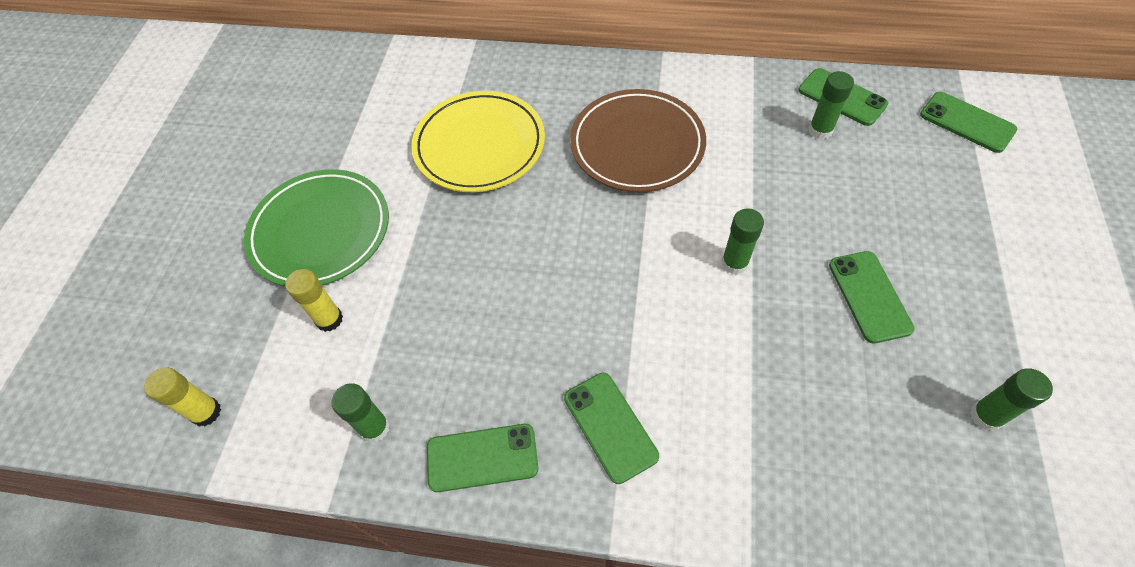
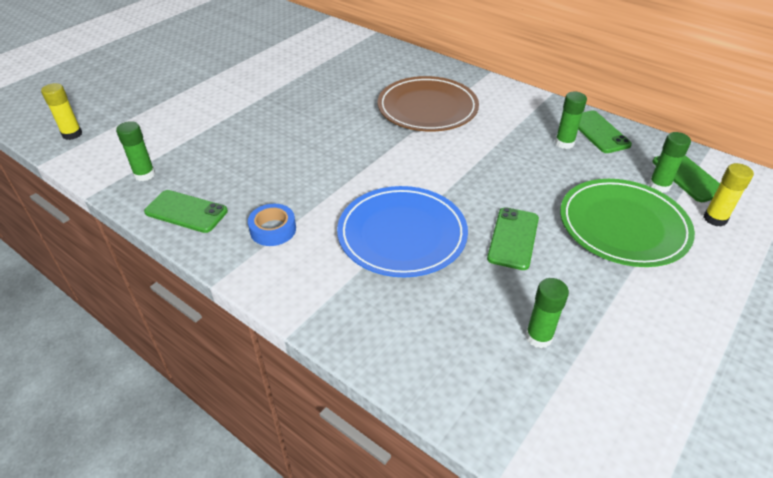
camera: 25 degrees right, 15 degrees down
(320, 231) = (204, 83): green plate -> green plate (623, 226)
(329, 319) = (170, 121): yellow glue stick -> yellow glue stick (715, 219)
(479, 145) = (329, 77): yellow plate -> none
(610, 426) = (273, 230): green phone -> blue tape
(734, 263) = (433, 186): green glue stick -> green glue stick (659, 186)
(756, 354) = (402, 235): none -> blue plate

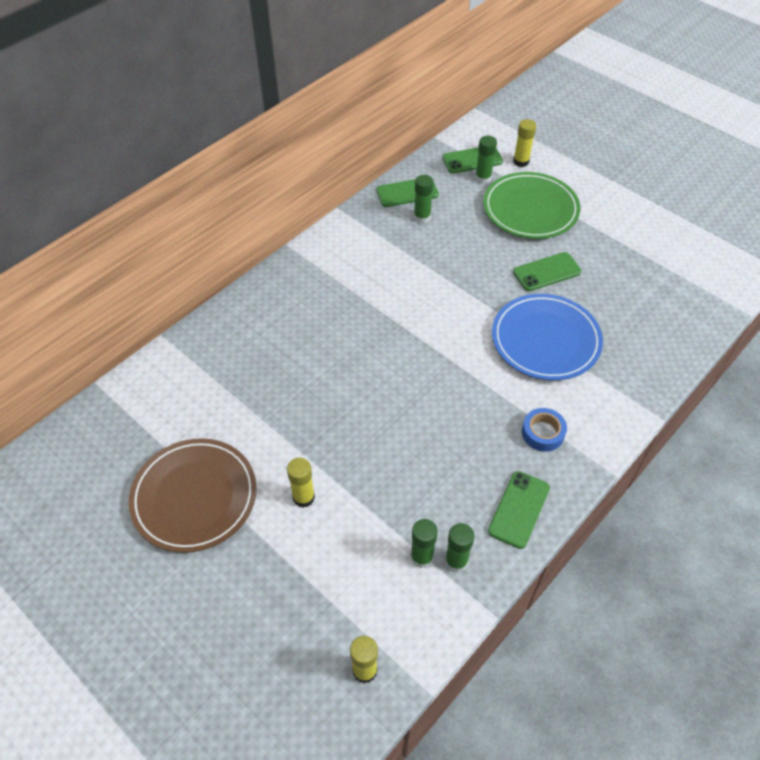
camera: 85 degrees left, 10 degrees up
(223, 99) = (303, 497): none -> yellow glue stick
(427, 108) = (352, 303): brown plate -> brown plate (194, 497)
(513, 238) = (546, 272): green phone -> green phone turned 45 degrees counterclockwise
(539, 337) = (642, 276): green glue stick -> green glue stick (422, 557)

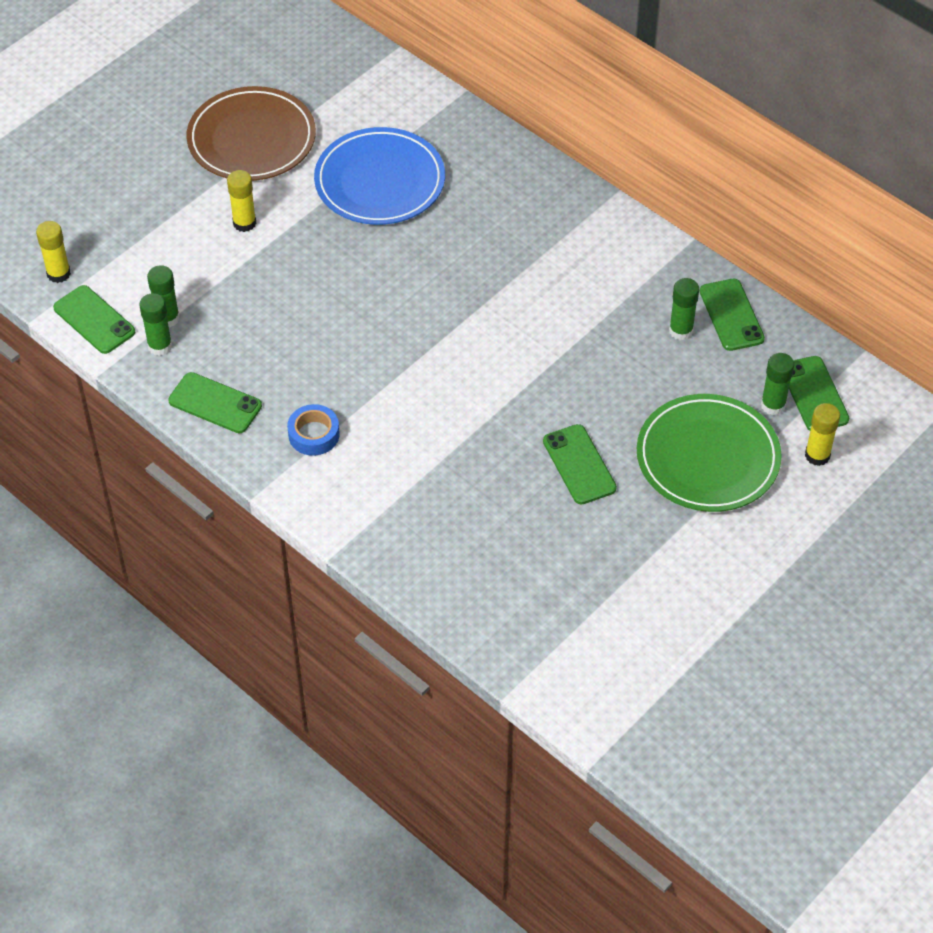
camera: 90 degrees right, 0 degrees up
(426, 626) = (94, 320): none -> green phone
(545, 340) = (456, 451): blue plate -> blue plate (380, 181)

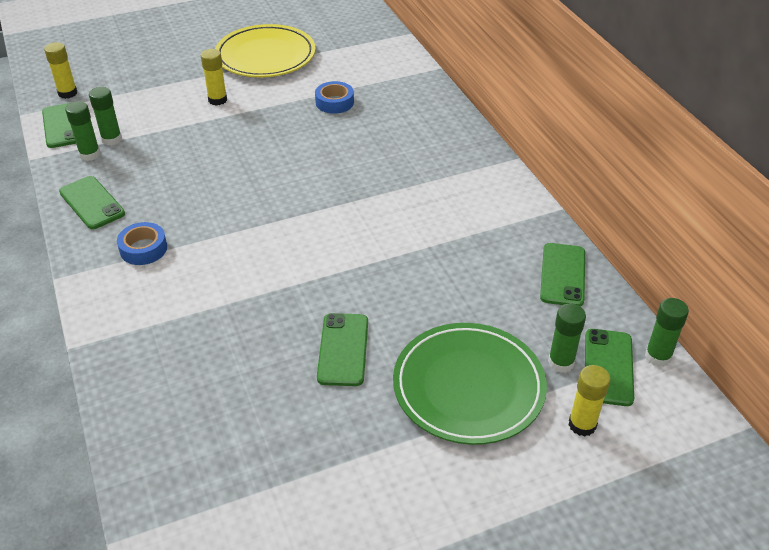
camera: 25 degrees right, 10 degrees down
(251, 139) = (265, 56): brown plate -> yellow plate
(380, 181) = (334, 102): blue plate -> blue tape
(681, 331) = (508, 272): green glue stick -> green glue stick (658, 357)

